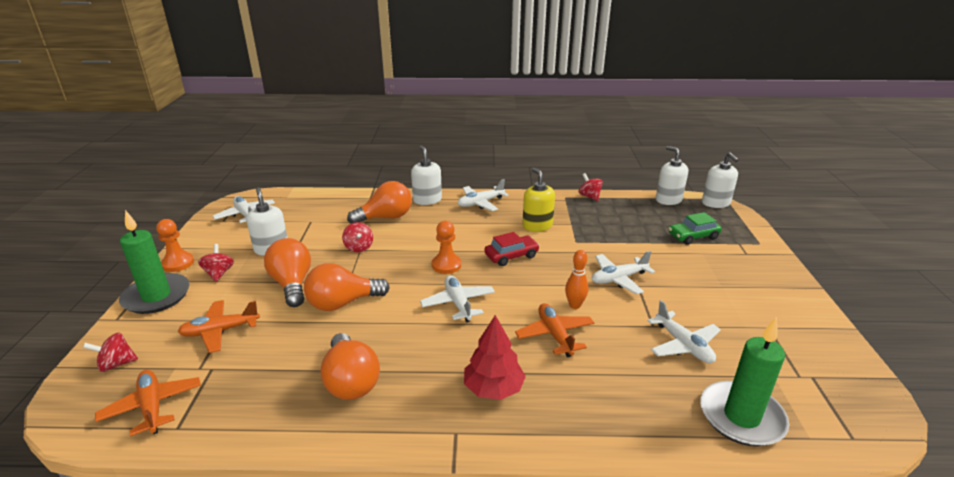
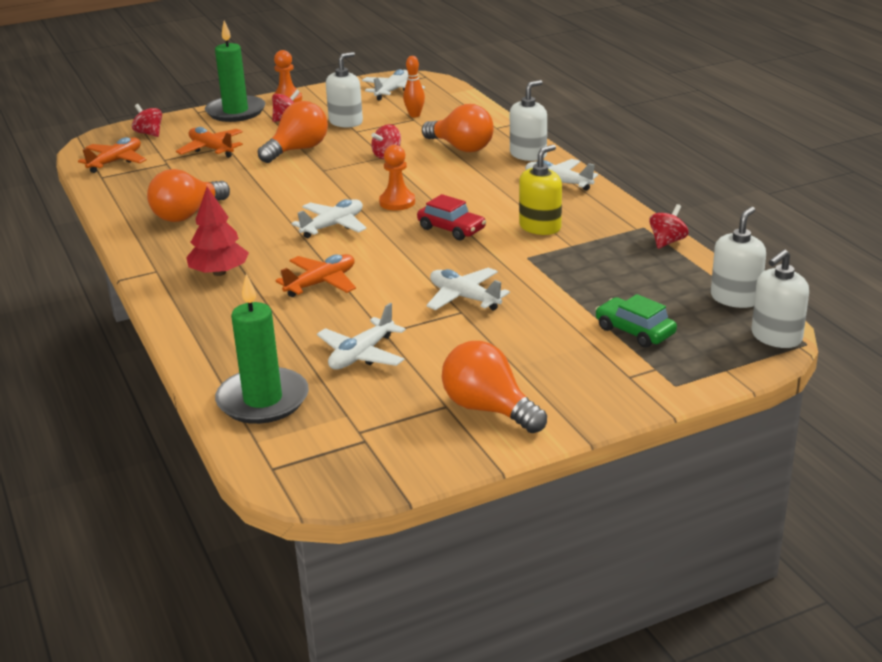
camera: 65 degrees right, 0 degrees up
(342, 303) = (288, 178): orange light bulb -> orange light bulb (488, 409)
(575, 305) = (384, 283): orange bowling pin -> orange bowling pin (414, 115)

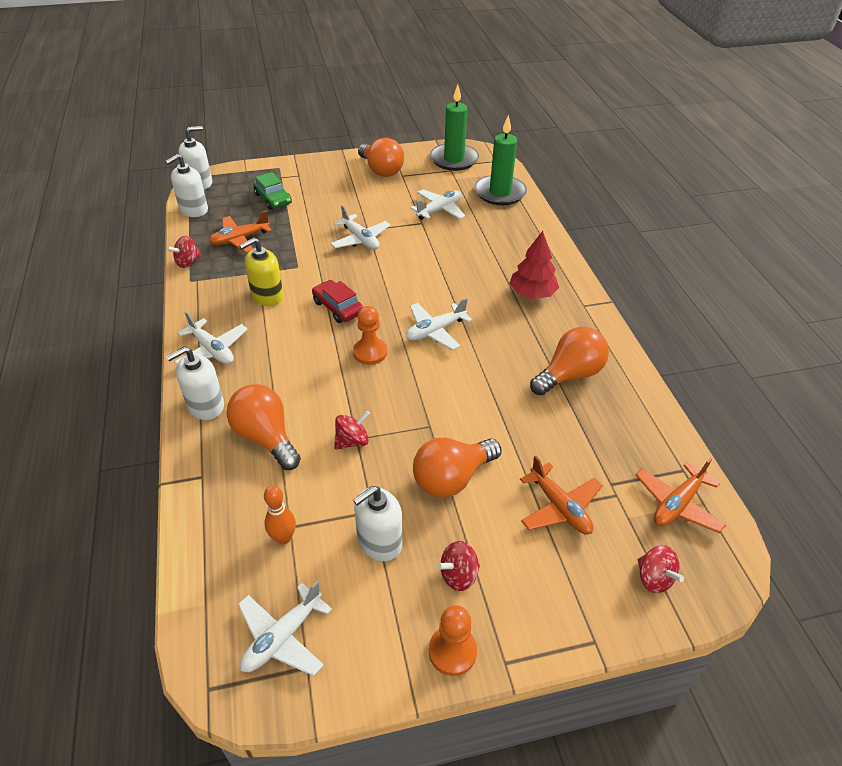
camera: 170 degrees left, 15 degrees up
(235, 112) = (534, 623): green candle -> green candle (454, 159)
(321, 283) = (455, 269): orange plane -> orange plane (240, 239)

